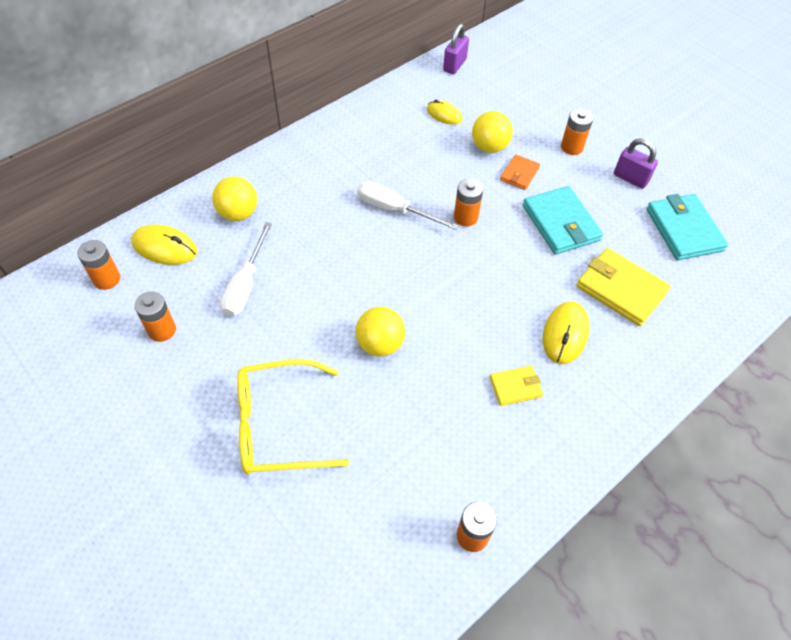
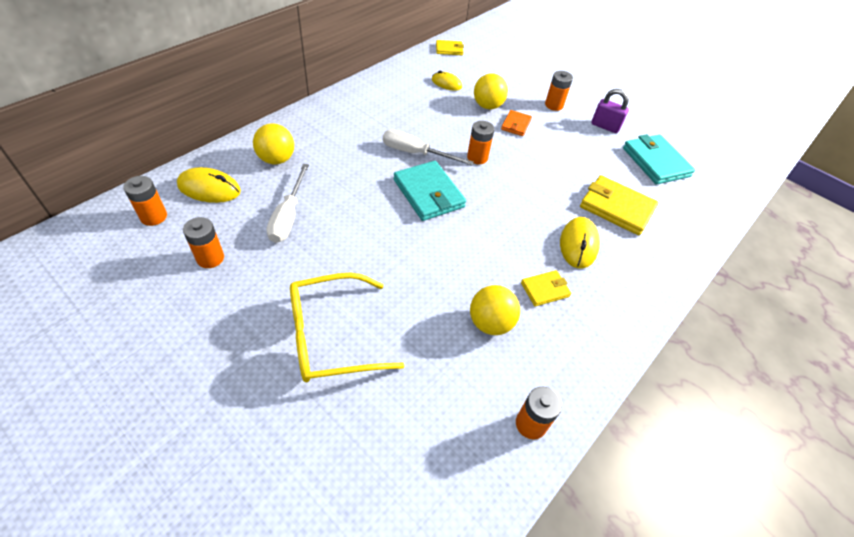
camera: 10 degrees left, 5 degrees down
(380, 344) = (418, 260): yellow ball -> yellow ball (490, 323)
(454, 65) = (449, 49): purple padlock -> yellow wallet
(560, 223) = (556, 160): turquoise wallet -> turquoise wallet (428, 193)

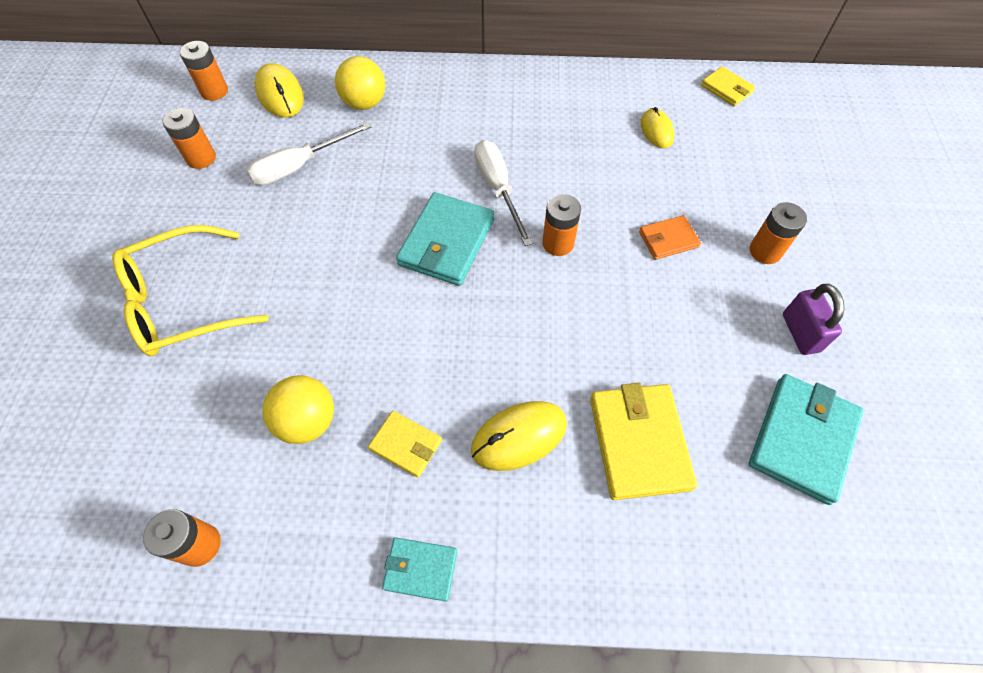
camera: 55 degrees right, 10 degrees up
(332, 336) = (183, 302): yellow glasses -> yellow glasses turned 60 degrees counterclockwise
(487, 106) = (667, 191): yellow ball -> none
(623, 328) = (420, 569): none -> turquoise wallet

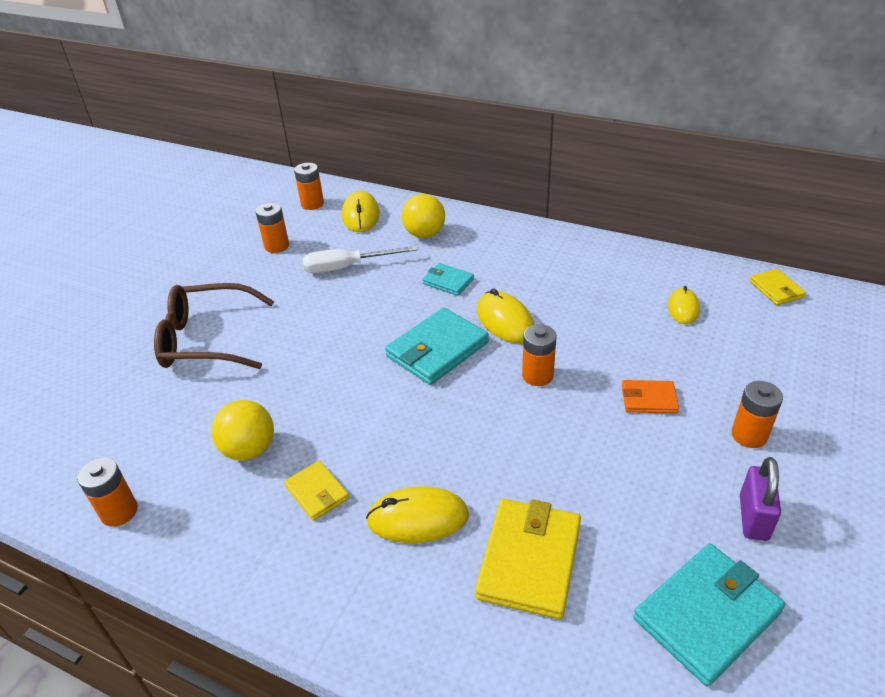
camera: 25 degrees right, 20 degrees down
(183, 302) = (207, 339): yellow glasses -> brown glasses
(420, 569) = (274, 593): turquoise wallet -> turquoise wallet (448, 281)
(498, 189) = (505, 321): white screwdriver -> yellow mouse

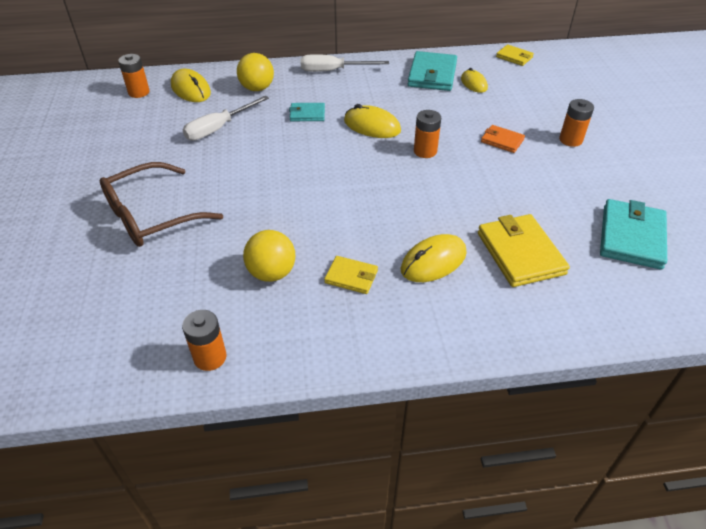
camera: 35 degrees left, 5 degrees up
(277, 246) = (140, 131): orange battery -> none
(437, 350) = (344, 159): turquoise wallet -> turquoise wallet (432, 75)
(524, 238) = (333, 71): none -> white screwdriver
(648, 399) = (502, 141): orange wallet -> orange wallet turned 60 degrees clockwise
(753, 518) = (610, 180): purple padlock -> none

